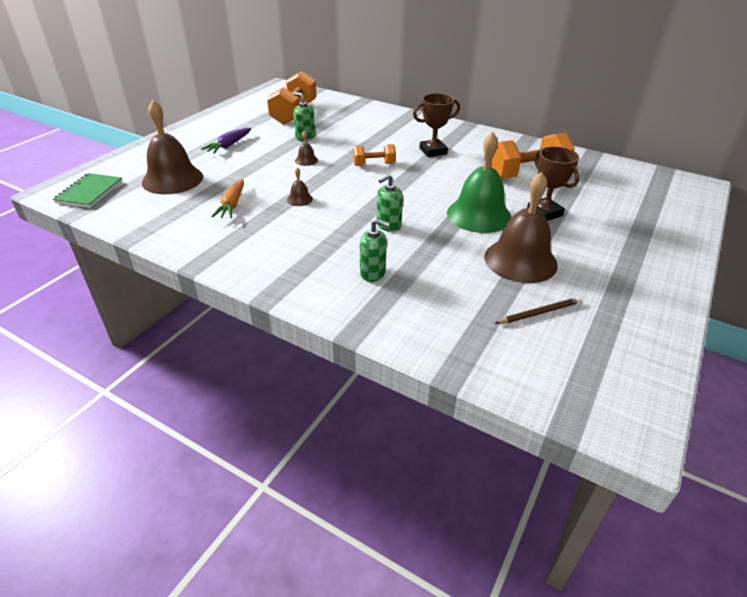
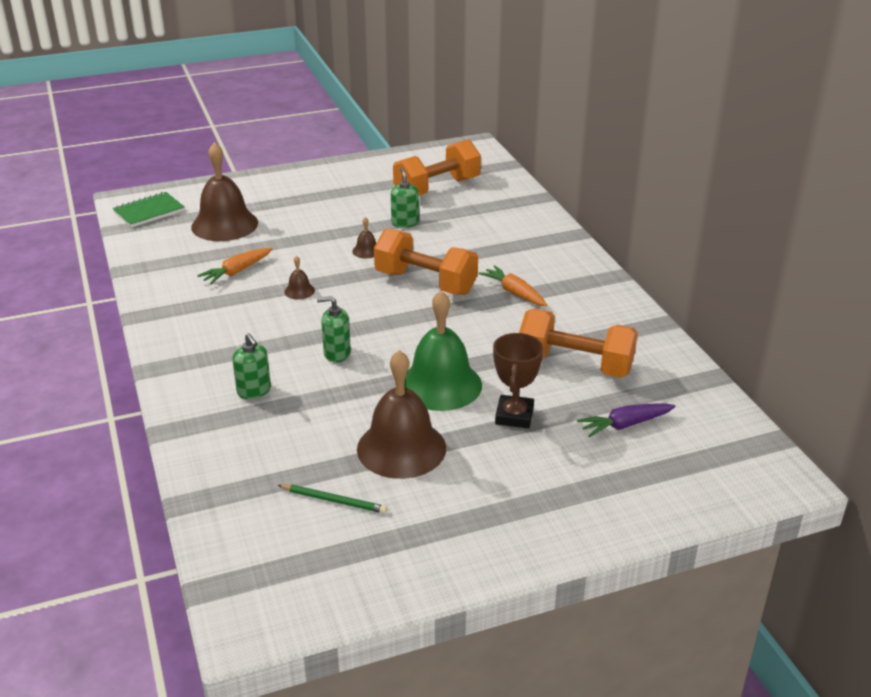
camera: 40 degrees right, 5 degrees down
(229, 145) = (319, 205): purple carrot -> purple carrot (625, 425)
(374, 164) = (425, 283): orange dumbbell -> orange dumbbell, size x1.87
(433, 151) = (514, 293): brown trophy -> orange carrot
(539, 313) = (334, 500): brown pencil -> green pencil

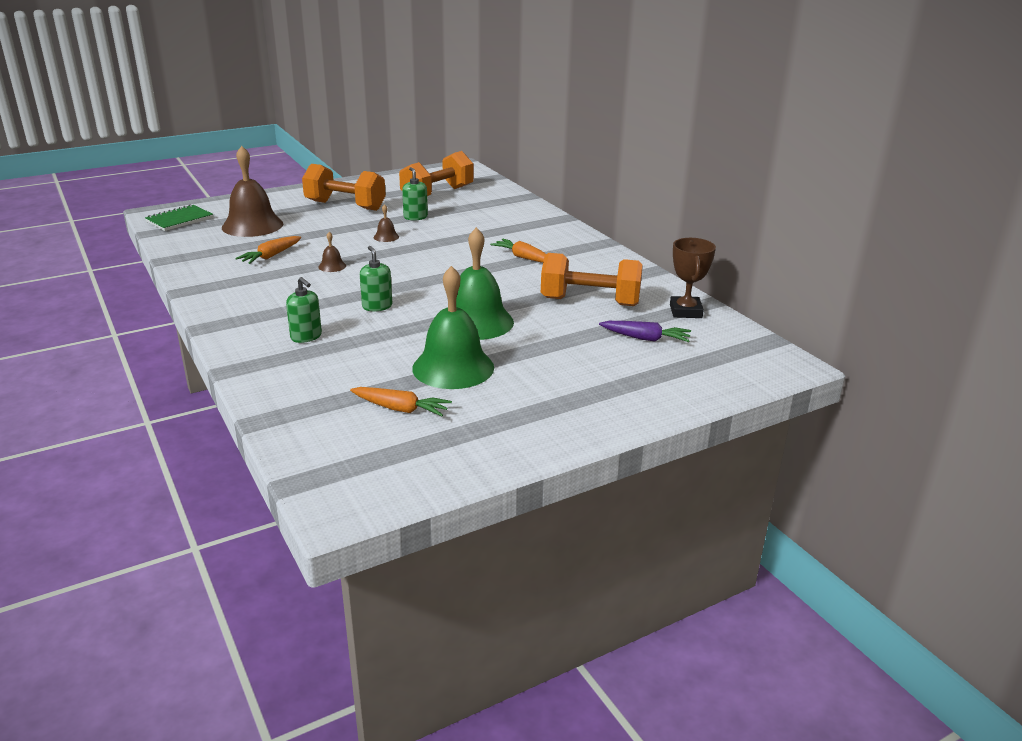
camera: 10 degrees left, 5 degrees down
(334, 500) = (400, 409): green pencil -> orange carrot
(337, 353) = (377, 306): green soap dispenser -> green soap dispenser turned 75 degrees clockwise
(401, 448) = (453, 367): brown bell -> green bell
(425, 283) = (444, 255): orange dumbbell -> orange dumbbell (345, 205)
(514, 416) = (547, 339): brown trophy -> brown trophy (685, 311)
(625, 425) = (645, 338): purple carrot -> purple carrot turned 135 degrees counterclockwise

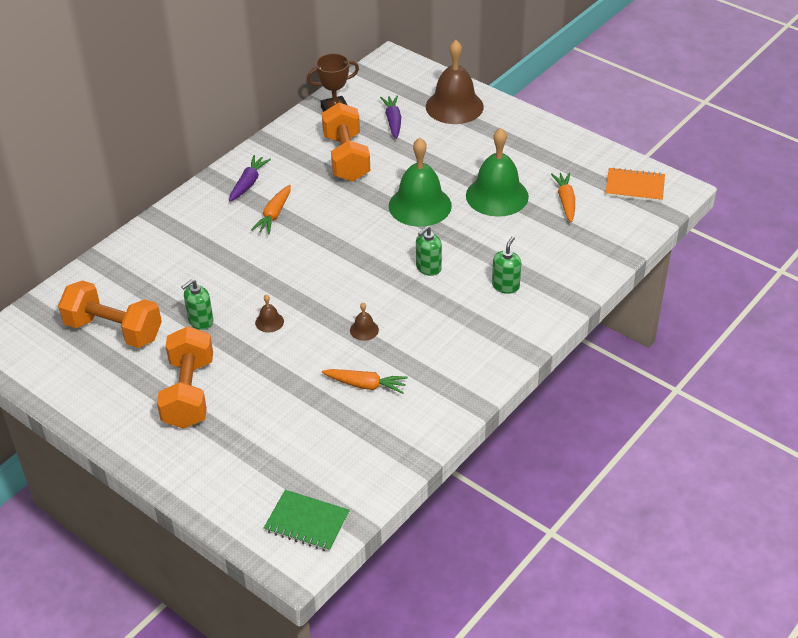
camera: 110 degrees left, 15 degrees up
(252, 225) = (291, 444): brown bell -> brown bell (454, 106)
(378, 472) = (634, 186): none -> orange notebook
(581, 255) = (248, 183): none -> purple carrot

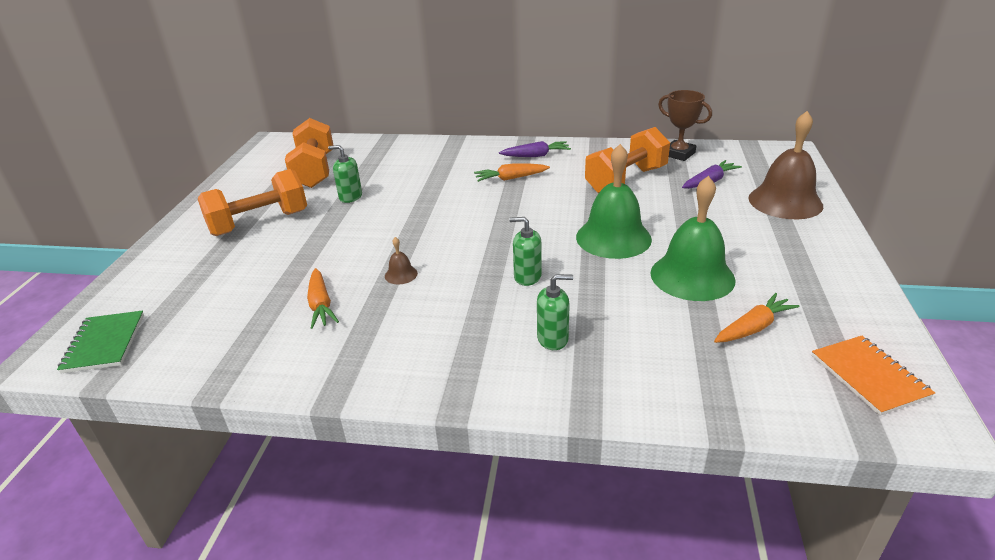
camera: 60 degrees right, 10 degrees down
(269, 322) = (373, 225): brown bell -> none

